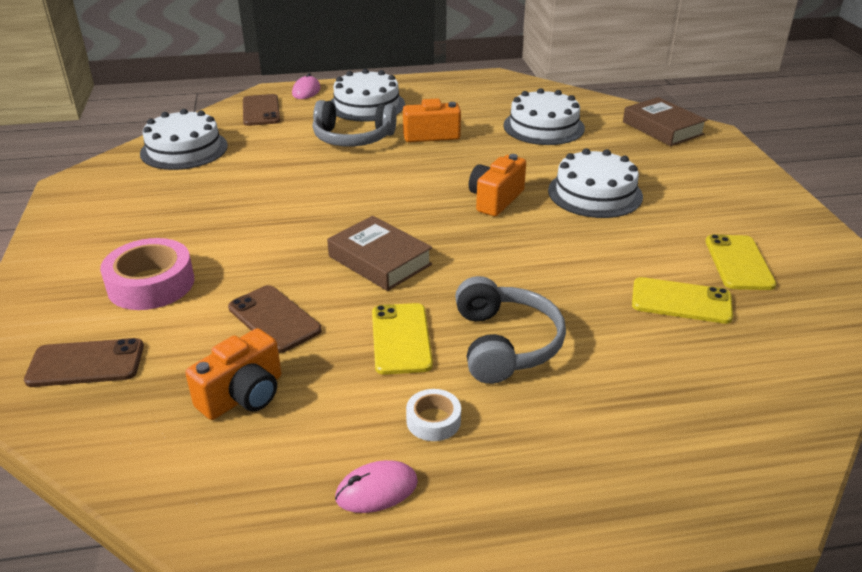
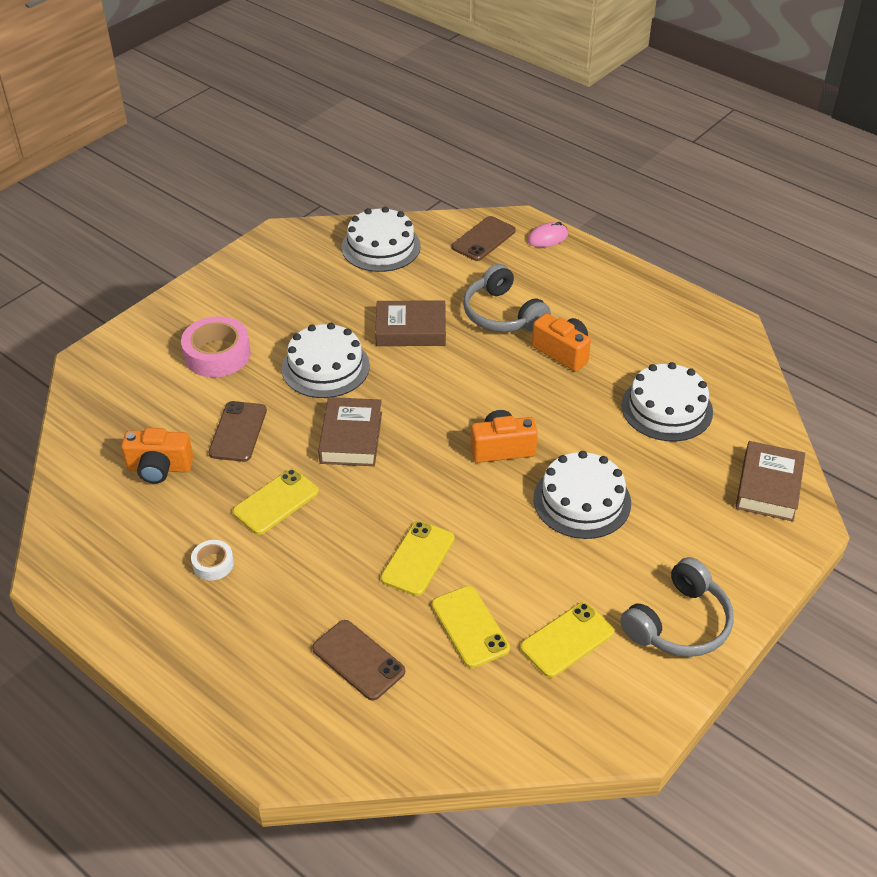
camera: 50 degrees right, 10 degrees up
(86, 363) = (126, 386): brown phone -> brown phone (358, 660)
(301, 178) = (411, 329): none -> brown book
(367, 105) = (568, 285): white cake -> white cake (325, 367)
(376, 490) = (136, 573): pink mouse -> none
(505, 344) = (320, 555): grey headphones -> grey headphones (679, 623)
(571, 292) = (418, 558): none -> yellow phone

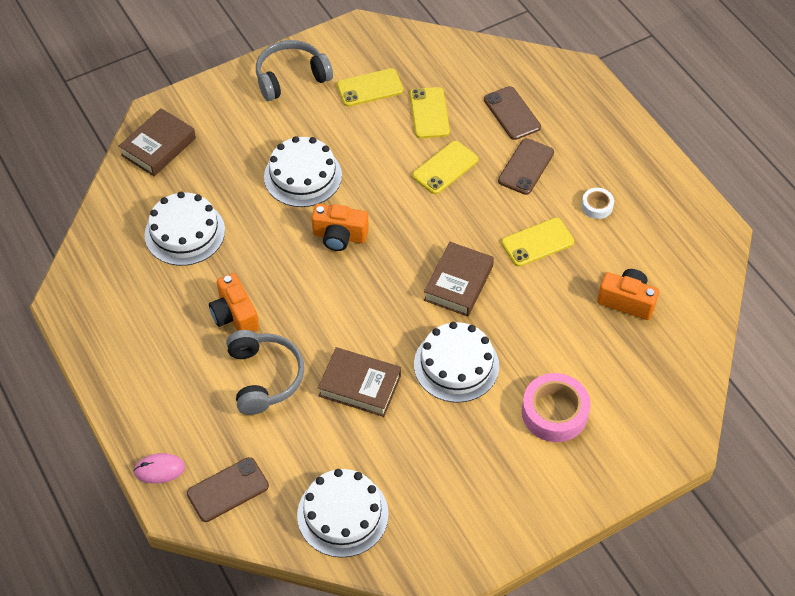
camera: 160 degrees left, 10 degrees up
(238, 432) = (553, 317): brown phone -> brown phone (526, 167)

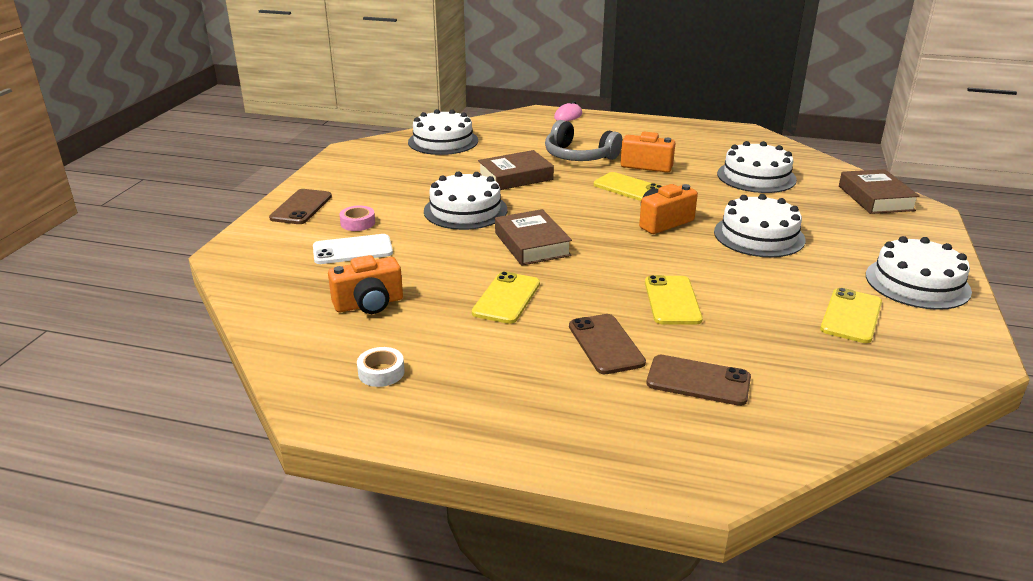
camera: 135 degrees right, 25 degrees down
(228, 490) = (521, 124): brown phone -> brown phone (301, 207)
(291, 77) = (917, 283): grey headphones -> white cake
(429, 113) = (766, 330): yellow phone -> yellow phone (628, 188)
(554, 412) = (358, 223): pink tape -> pink tape, size x0.52
(588, 375) = (352, 250): none -> white phone
(597, 206) = (488, 354): white tape -> white tape (381, 372)

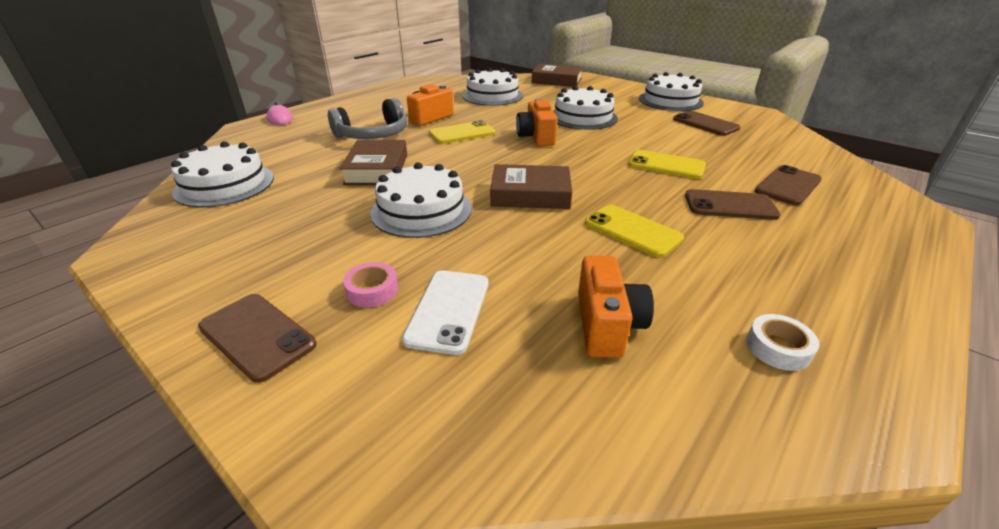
camera: 65 degrees left, 5 degrees up
(851, 316) = (705, 124): yellow phone -> brown phone

